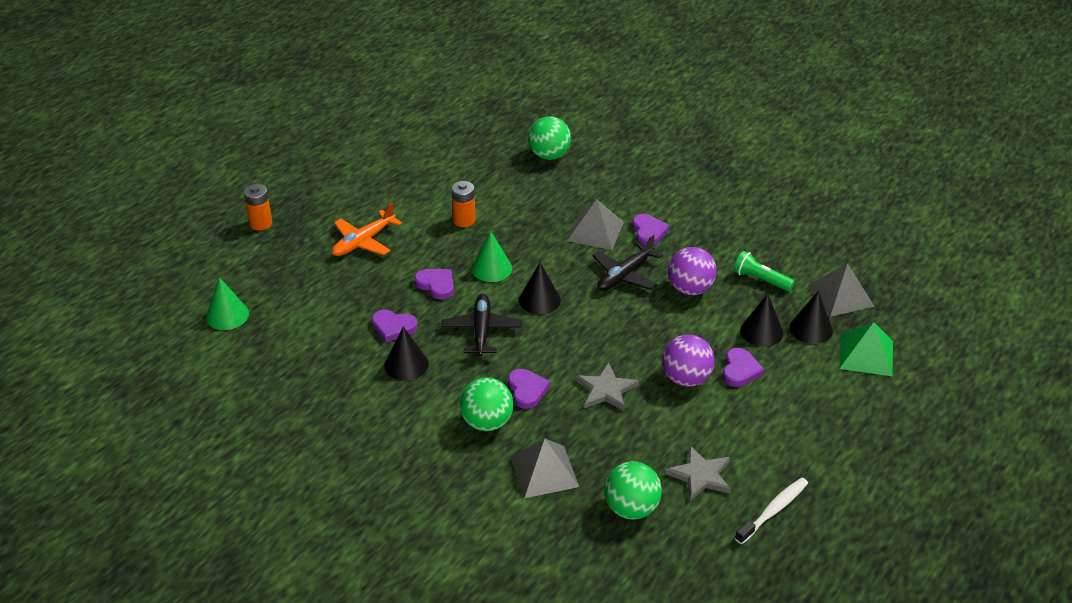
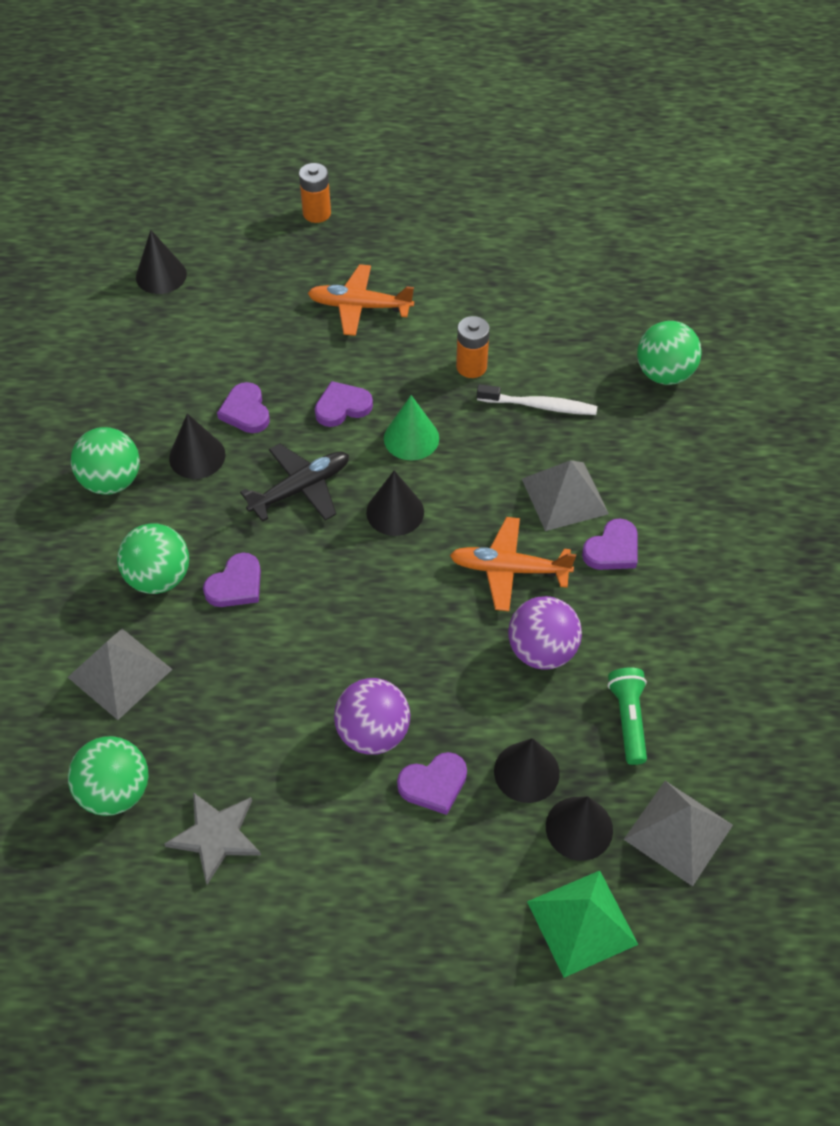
camera: 55 degrees right, 15 degrees up
(227, 315) = (161, 275): green cone -> black cone
(384, 413) = (112, 481): none -> green ball
(436, 285) = (342, 407): purple heart -> purple heart turned 120 degrees counterclockwise
(606, 390) = (292, 660): grey star -> none
(625, 275) = (509, 569): black plane -> orange plane
(773, 510) = (208, 950): white toothbrush -> white toothbrush (540, 406)

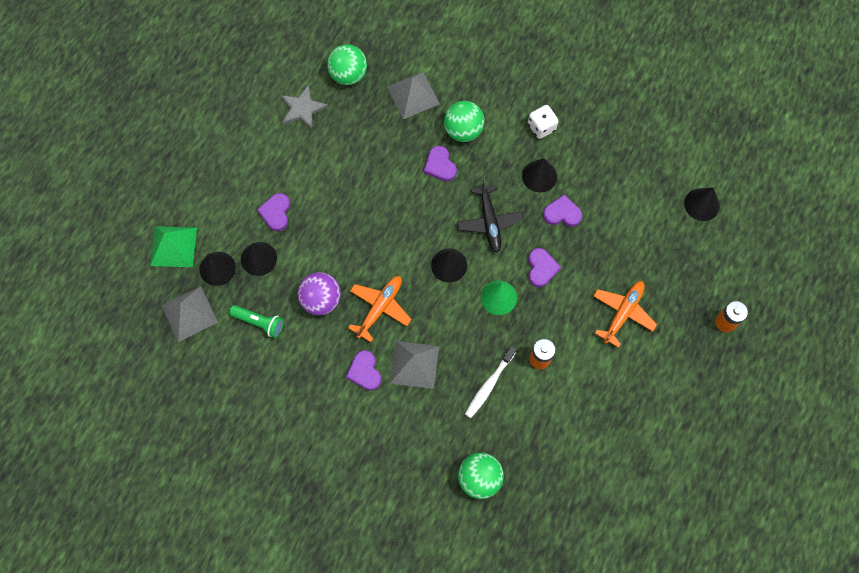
camera: 115 degrees right, 15 degrees up
(112, 481) = (541, 127): green ball -> white dice
(373, 732) = (318, 197): purple ball -> none

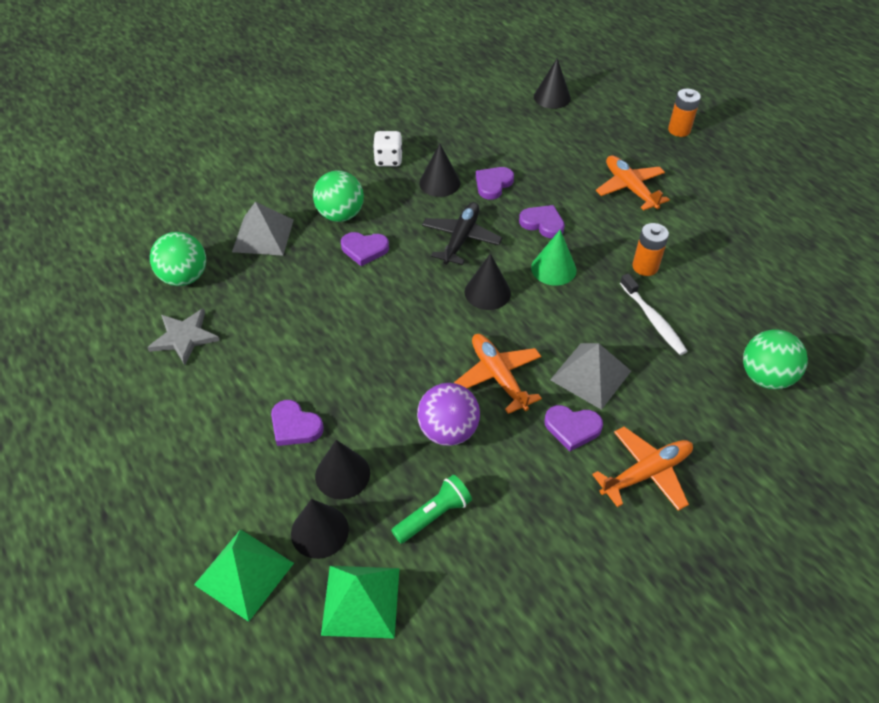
camera: 60 degrees left, 20 degrees down
(189, 314) = (361, 601): grey pyramid -> green pyramid
(355, 429) = (645, 473): none -> orange plane
(489, 221) = (461, 239): black plane -> black plane turned 90 degrees counterclockwise

